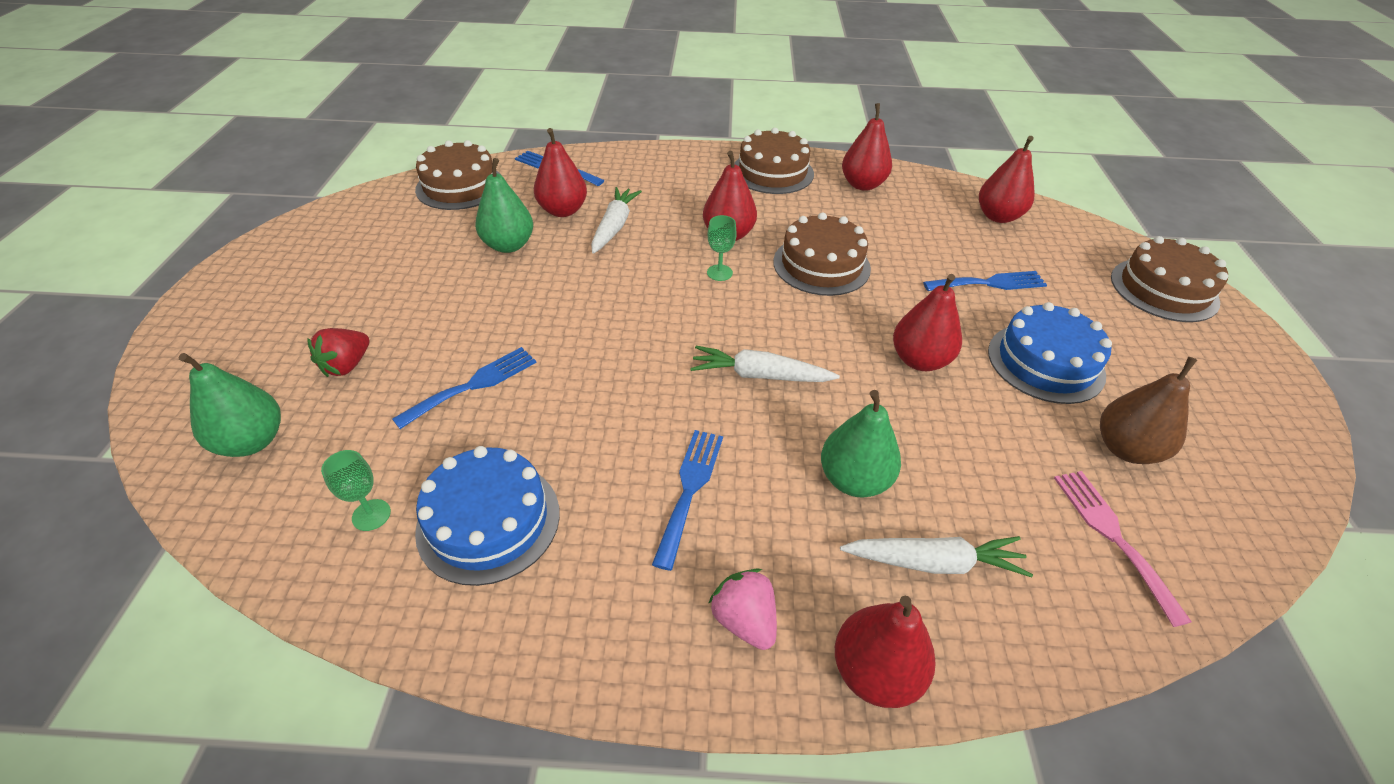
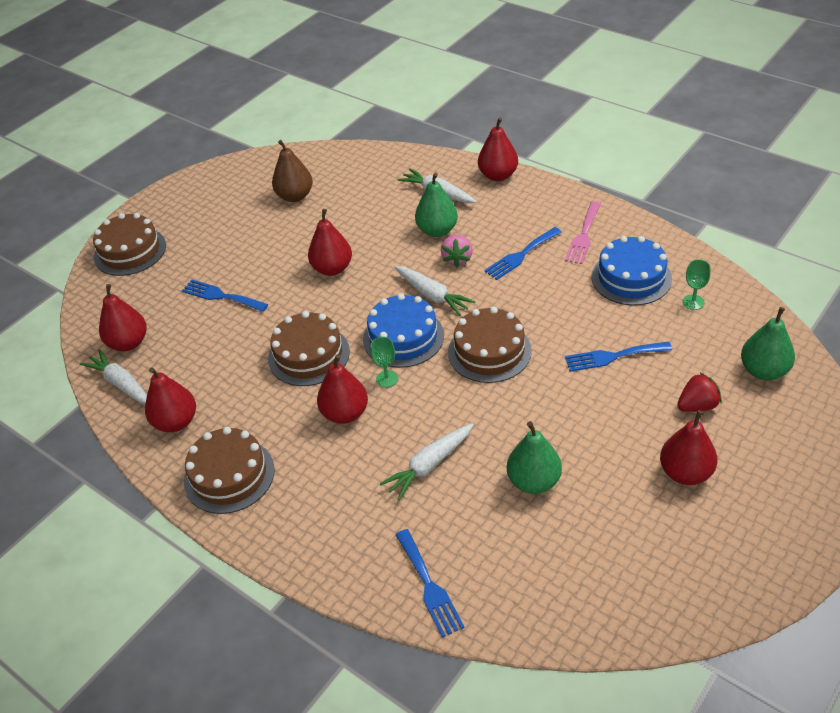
camera: 140 degrees left, 0 degrees up
(460, 186) = (545, 600): brown cake -> brown cake (489, 351)
(563, 211) = (461, 508): red pear -> red pear (685, 473)
(744, 620) = (535, 204): pink strawberry -> pink strawberry (457, 259)
(947, 190) = (121, 384): none -> white carrot
(1045, 362) = (267, 242): blue cake -> blue cake (403, 337)
(1112, 536) = (353, 175): pink fork -> pink fork (583, 235)

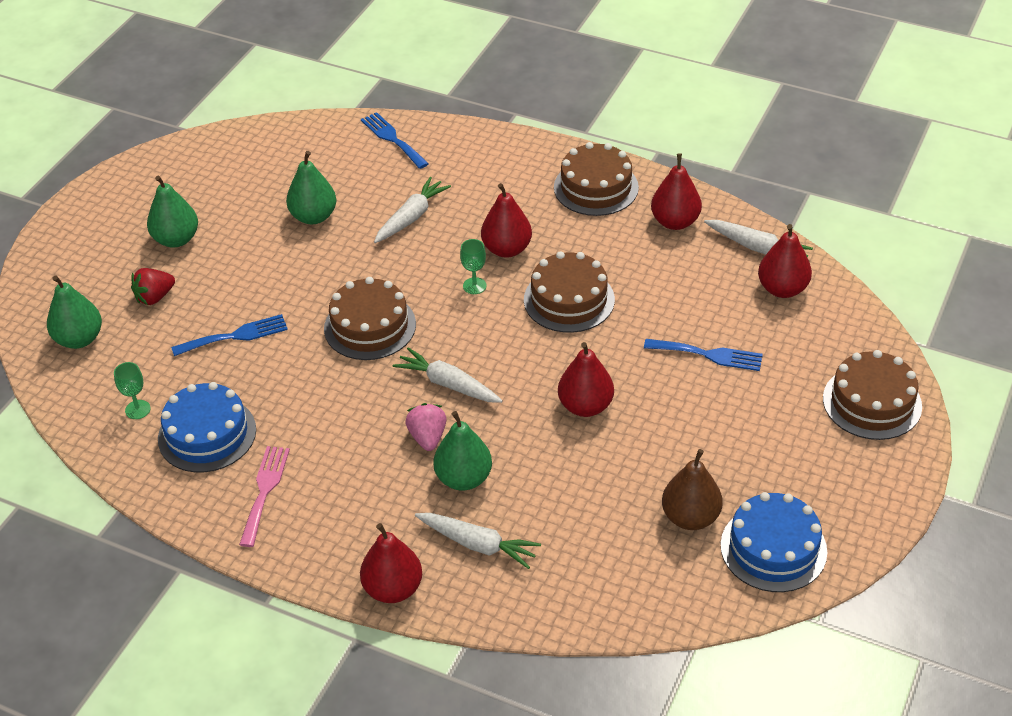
camera: 165 degrees right, 0 degrees up
(403, 337) = (469, 331): blue cake -> blue cake (773, 548)
(521, 255) = (346, 452): blue fork -> none
(685, 473) = (176, 239): red pear -> green pear

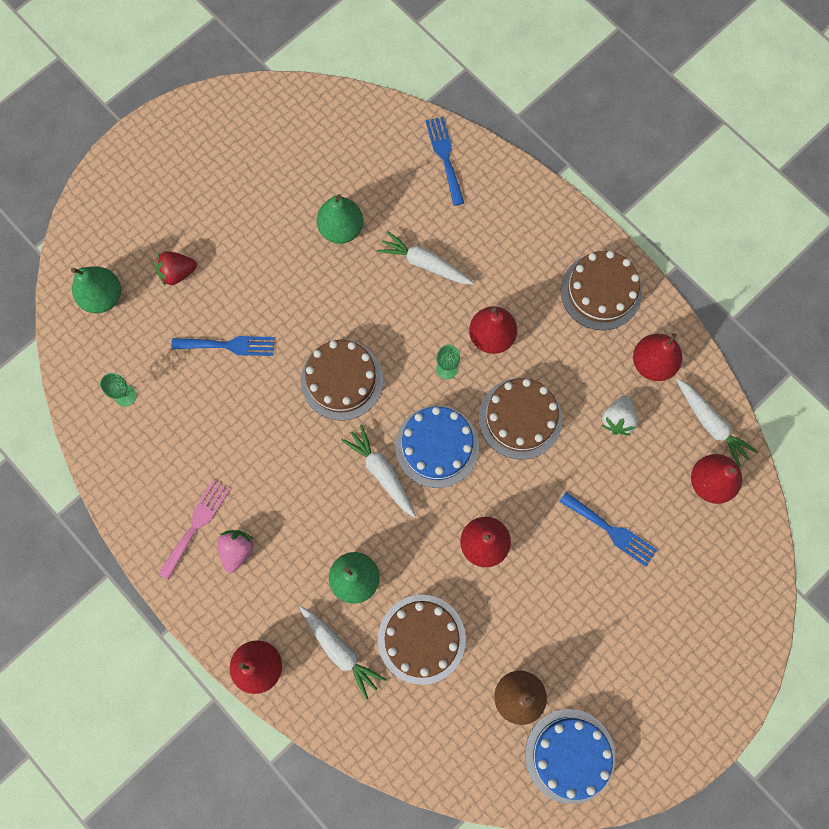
camera: 20 degrees right, 30 degrees up
(176, 239) = (216, 210): green pear -> none
(207, 434) = (171, 446): blue cake -> blue cake (437, 446)
(411, 217) = (424, 263): white carrot -> white carrot turned 120 degrees counterclockwise
(427, 437) = (343, 523): pink strawberry -> pink strawberry (237, 550)
(665, 271) = (617, 419): none -> white strawberry
(872, 402) = (724, 641): brown cake -> brown cake (421, 639)

